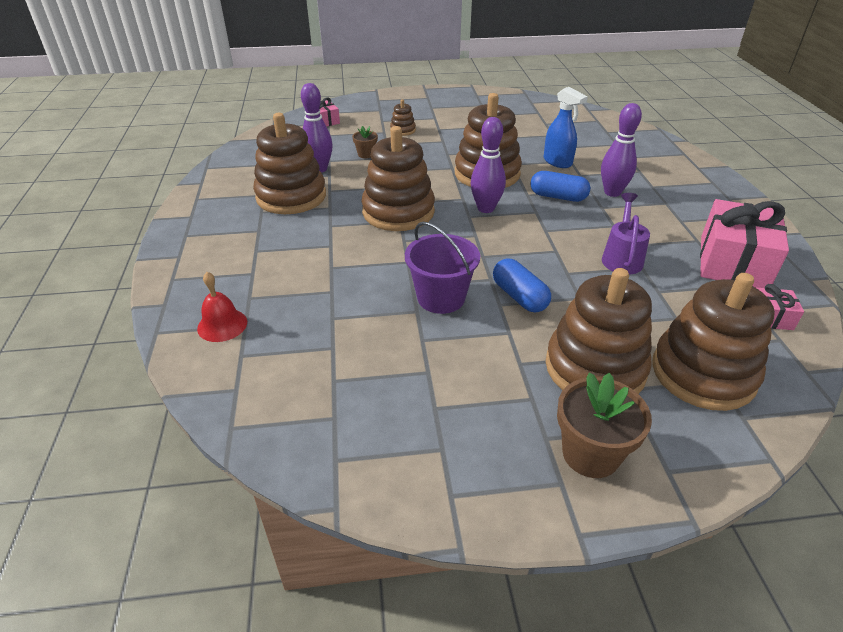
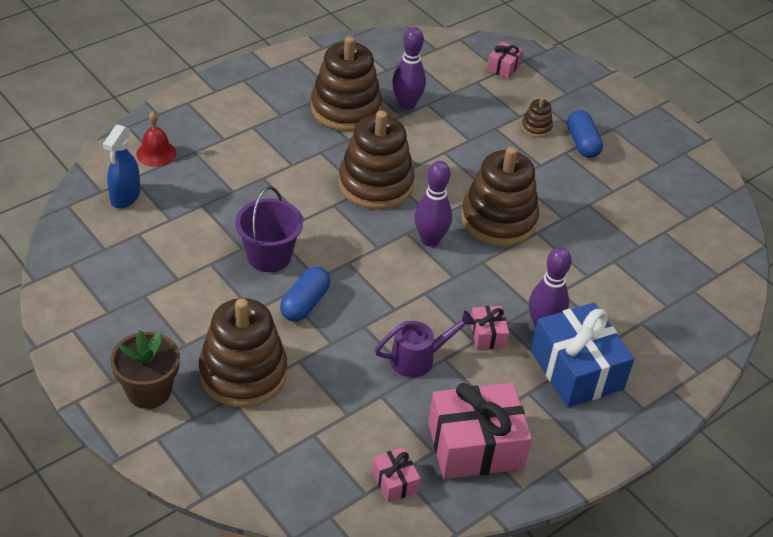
camera: 55 degrees right, 5 degrees up
(366, 154) = (461, 122): brown flower pot -> none
(557, 162) = (574, 266): blue spray bottle -> blue spray bottle (125, 197)
(558, 197) = (497, 285): blue capsule -> blue capsule (582, 143)
(610, 217) = (487, 335): none -> pink gift
(664, 194) = (576, 370): none -> blue gift
(703, 373) = (281, 443): brown stacking toy -> none

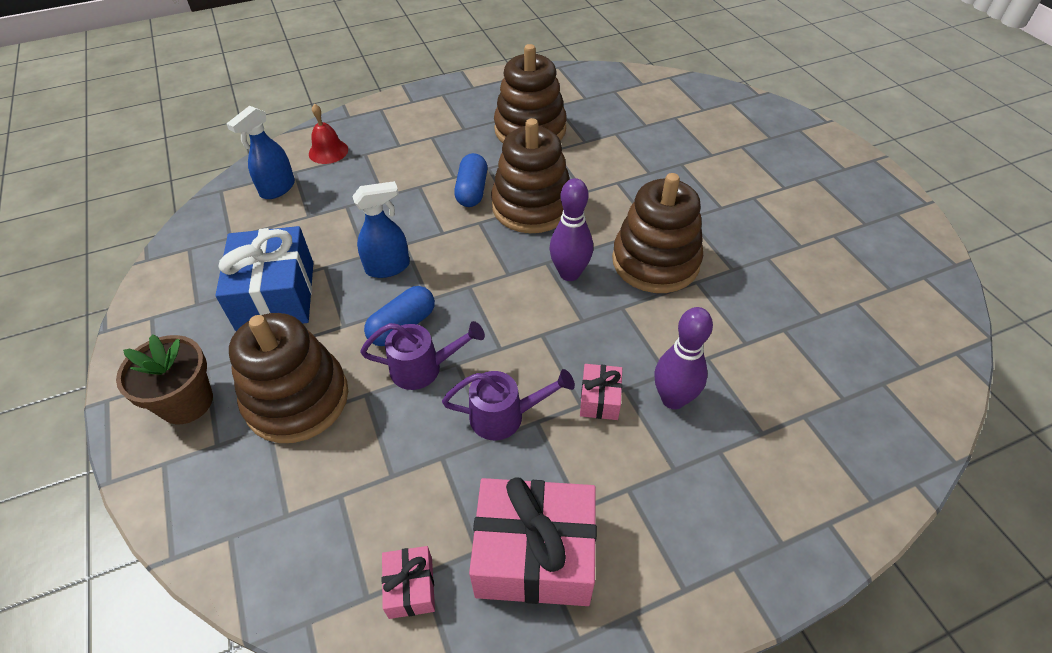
camera: 20 degrees right, 5 degrees up
(269, 256) = (388, 267): purple bucket -> blue spray bottle
(338, 334) = (424, 368): none -> purple watering can
(406, 104) = (594, 132): purple bowling pin -> none
(503, 67) = (707, 106): pink gift -> none
(536, 128) = (727, 168): brown stacking toy -> none
(576, 370) = (701, 467): blue gift -> blue gift (276, 295)
(582, 143) = (775, 190): blue capsule -> blue capsule (472, 191)

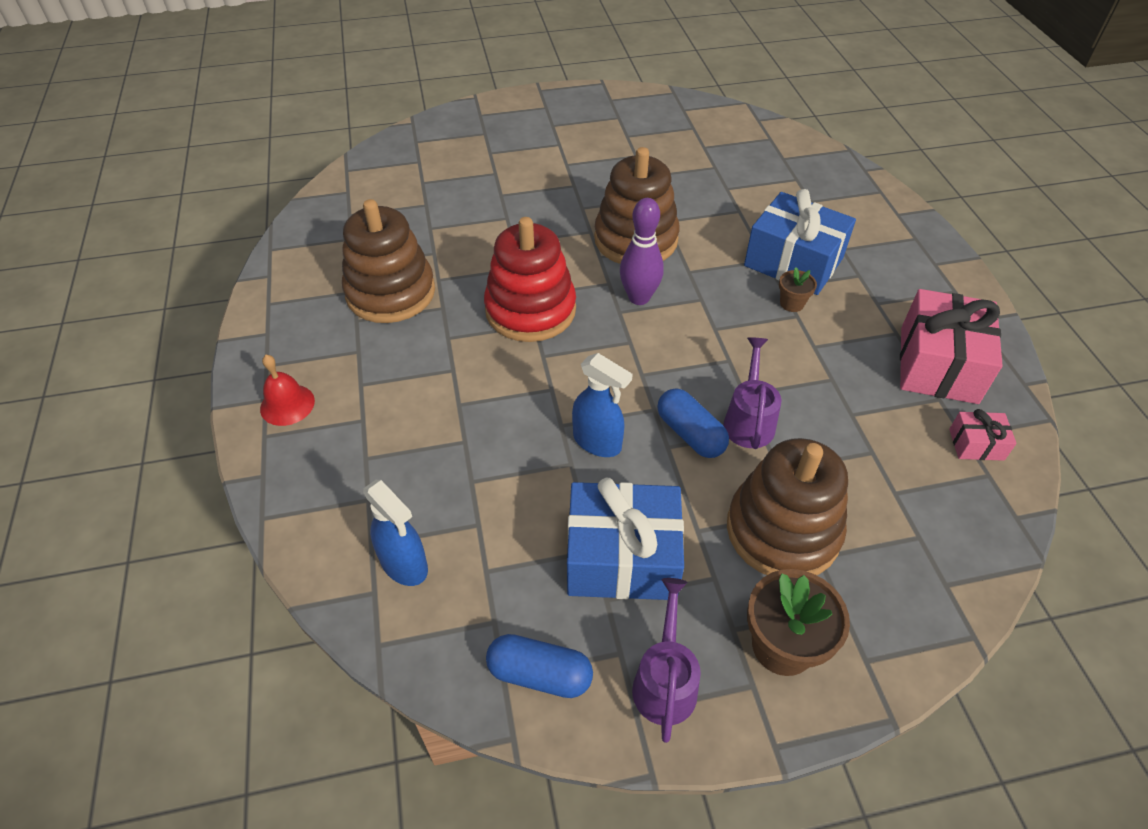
camera: 80 degrees left, 0 degrees up
(328, 151) = (340, 501): red bell -> red bell (287, 404)
(388, 267) = (597, 442): blue spray bottle -> blue spray bottle turned 135 degrees clockwise
(472, 191) = (486, 356): blue capsule -> blue capsule (540, 674)
(505, 416) = (808, 366): purple watering can -> purple watering can (665, 680)
(532, 206) = (530, 310): brown stacking toy -> red stacking toy
(600, 399) = (792, 303): pink gift -> brown flower pot
(673, 399) = (793, 262): purple bowling pin -> blue gift

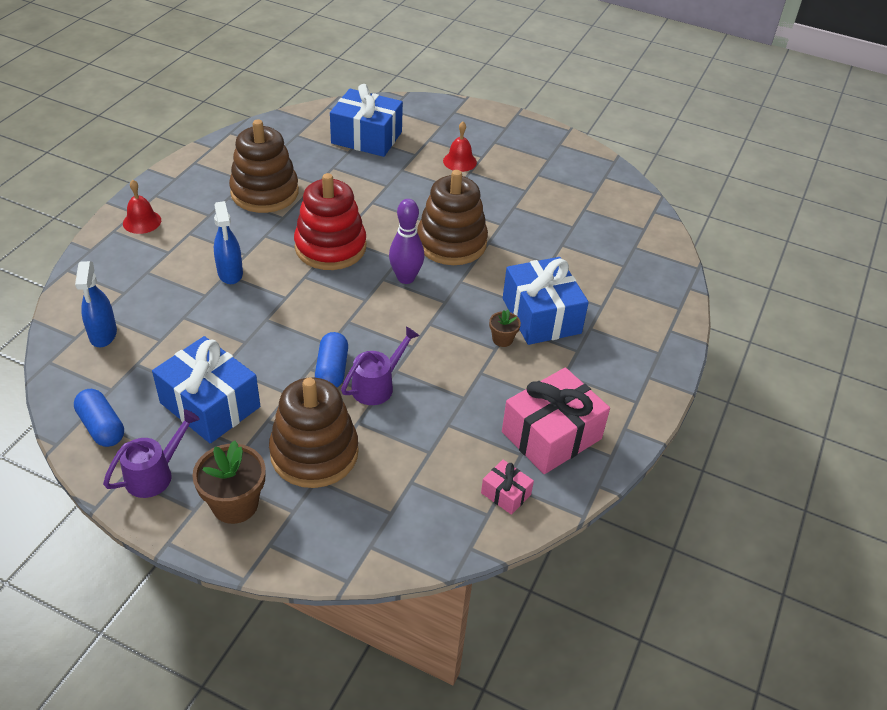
camera: 35 degrees right, 5 degrees down
(427, 181) = (366, 137): none -> blue gift
(545, 159) = (459, 161): none -> red bell
(597, 442) = (274, 340): blue spray bottle -> blue spray bottle (230, 273)

